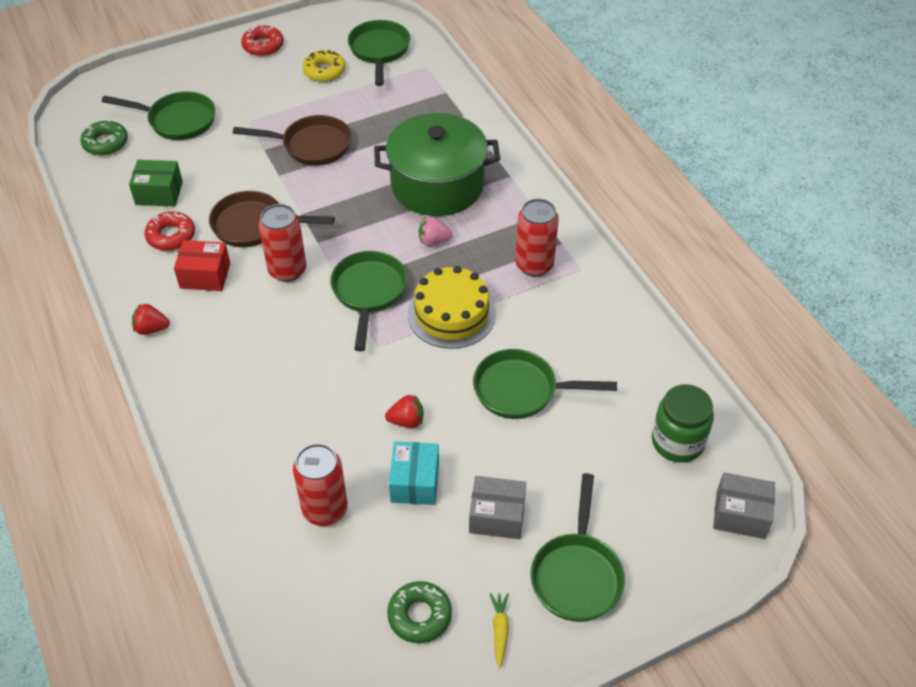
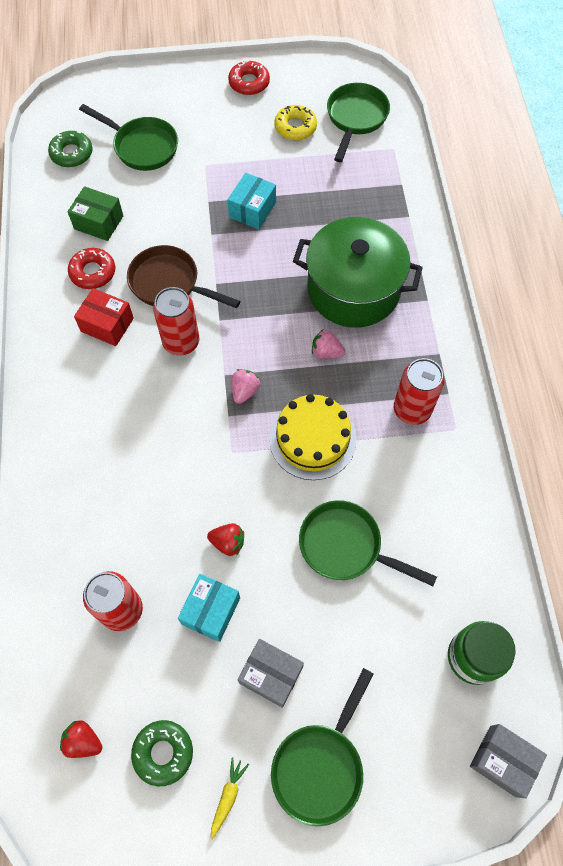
camera: 20 degrees right, 15 degrees up
(151, 329) = (42, 367): red strawberry -> red strawberry (83, 741)
(311, 146) = (252, 210): brown pan -> turquoise box
(368, 293) = (245, 391): green pan -> pink strawberry

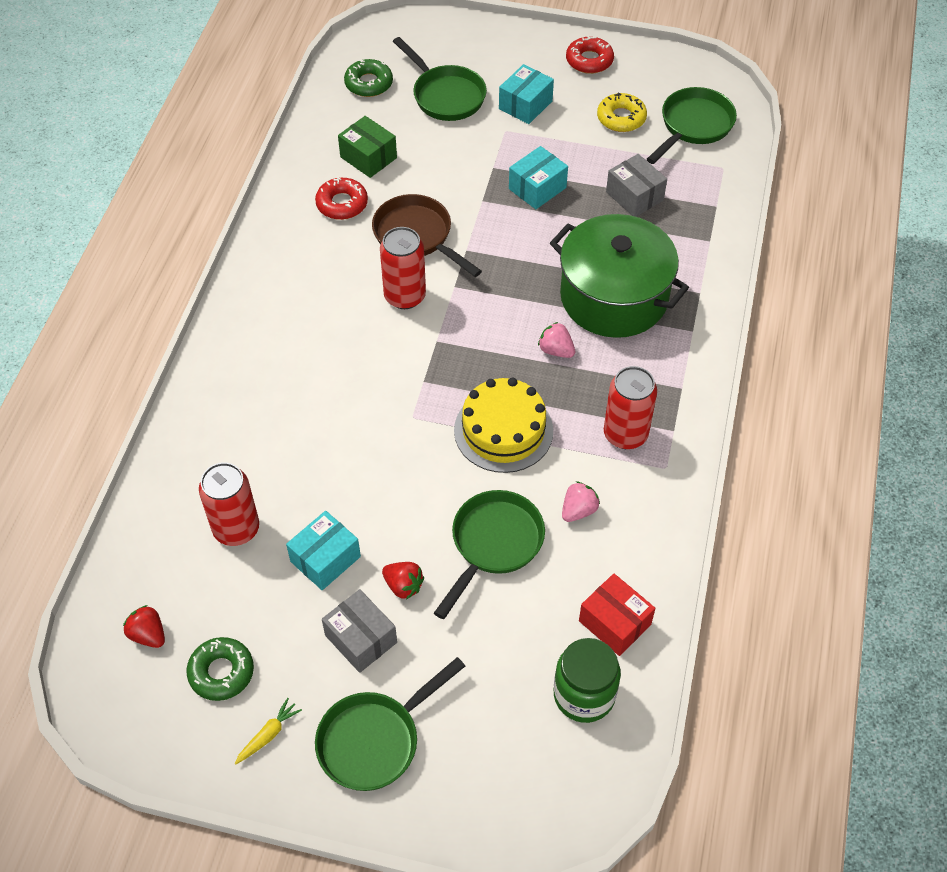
camera: 20 degrees right, 10 degrees down
(107, 325) = (335, 258): red box -> red box (614, 623)
(212, 137) = (525, 105): none -> turquoise box
(228, 542) = (371, 501): red strawberry -> red strawberry (403, 586)
(245, 391) = (451, 362): pink strawberry -> pink strawberry (578, 510)
(346, 546) = (493, 544): green pan -> green pan turned 75 degrees clockwise
(502, 761) = (570, 804): grey box -> grey box (634, 196)

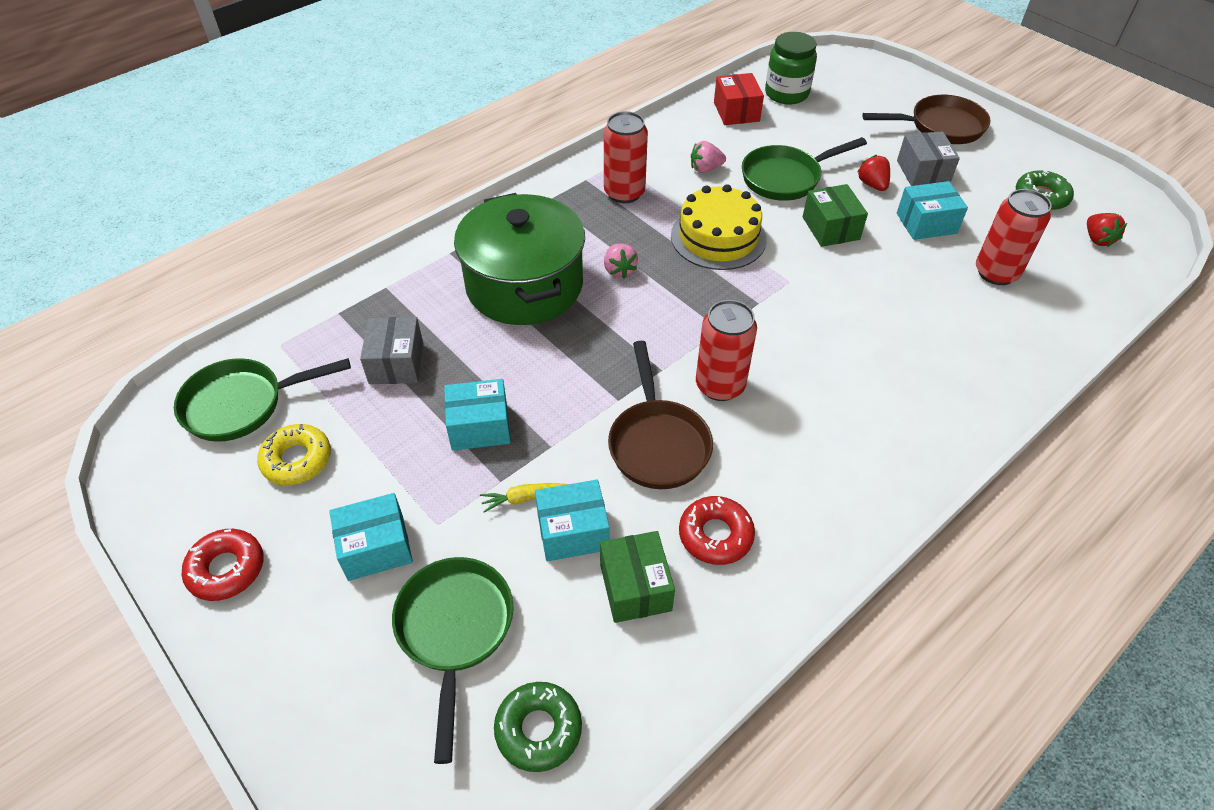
camera: 145 degrees left, 5 degrees down
(268, 735) = (1016, 156): yellow carrot -> yellow carrot (523, 498)
(375, 740) = (940, 127): green pan -> brown pan
(411, 499) = (830, 228): none -> green box
(426, 165) = (573, 531): none -> turquoise box

